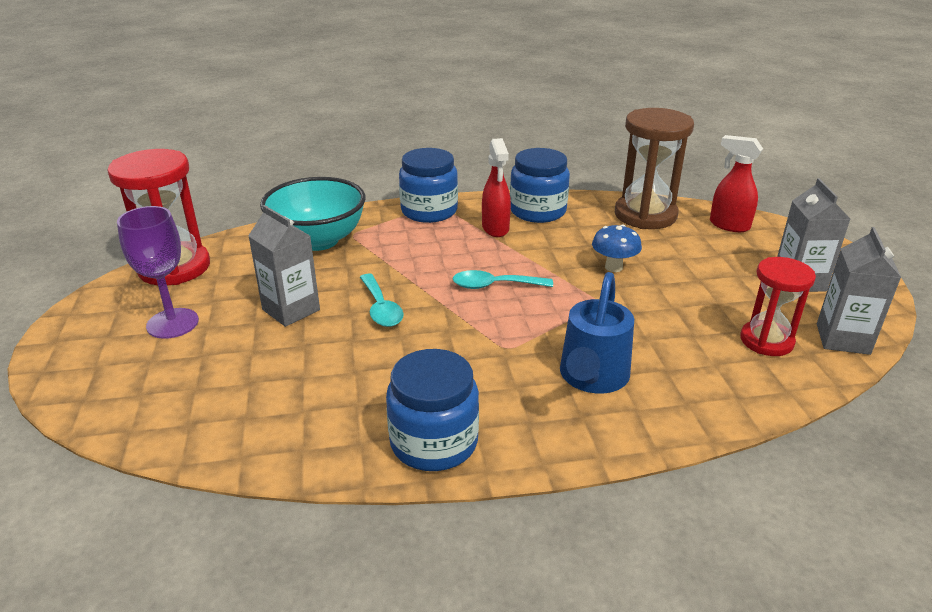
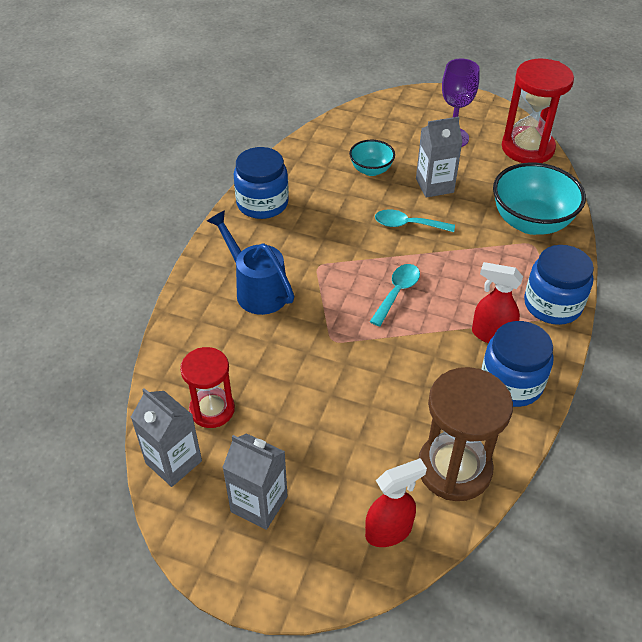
camera: 120 degrees right, 15 degrees up
(287, 367) = (371, 170): none -> turquoise bowl
(613, 267) = (374, 380): blue mushroom -> none

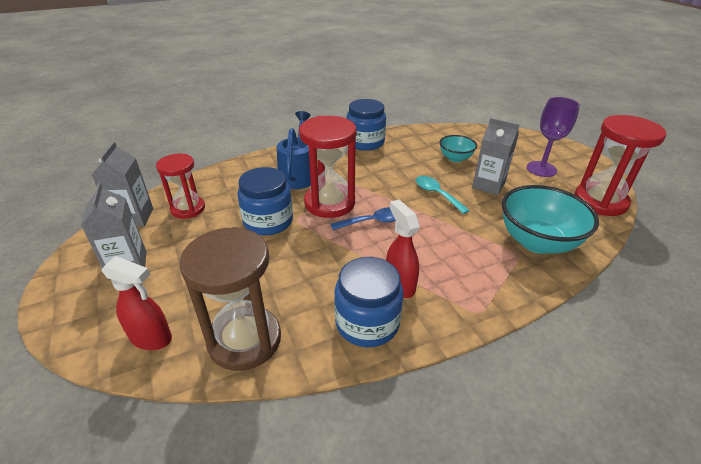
camera: 45 degrees right, 10 degrees down
(334, 300) = (330, 203): none -> red hourglass
(397, 293) = (372, 222): turquoise spoon -> blue spoon
(552, 304) = (479, 300): blue jar -> blue jar (268, 221)

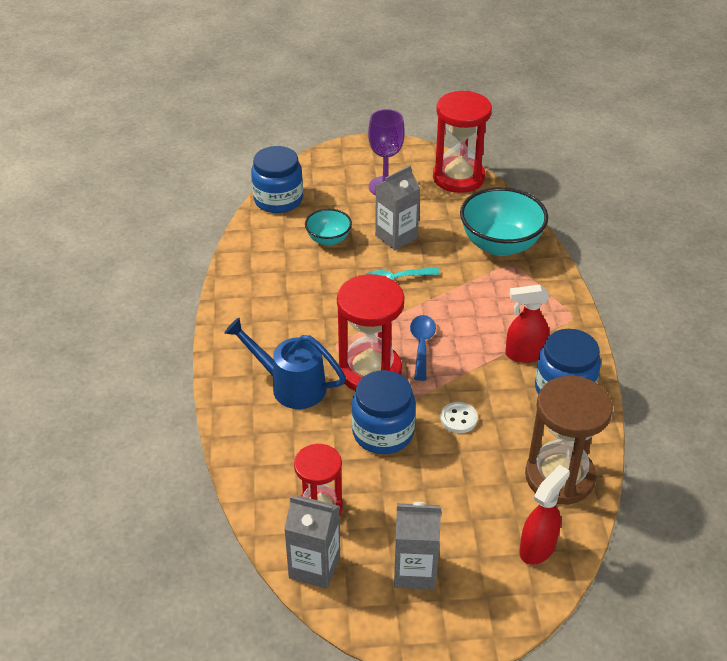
camera: 70 degrees left, 5 degrees up
(297, 258) = (458, 419): none -> white button
(365, 142) = (243, 303): blue jar -> blue jar (278, 199)

